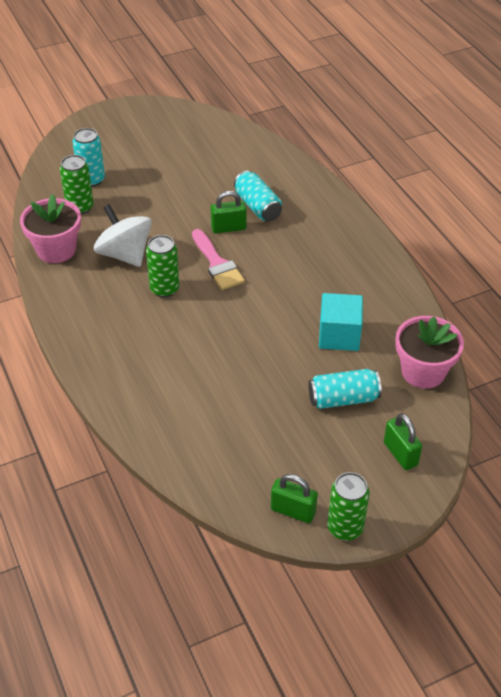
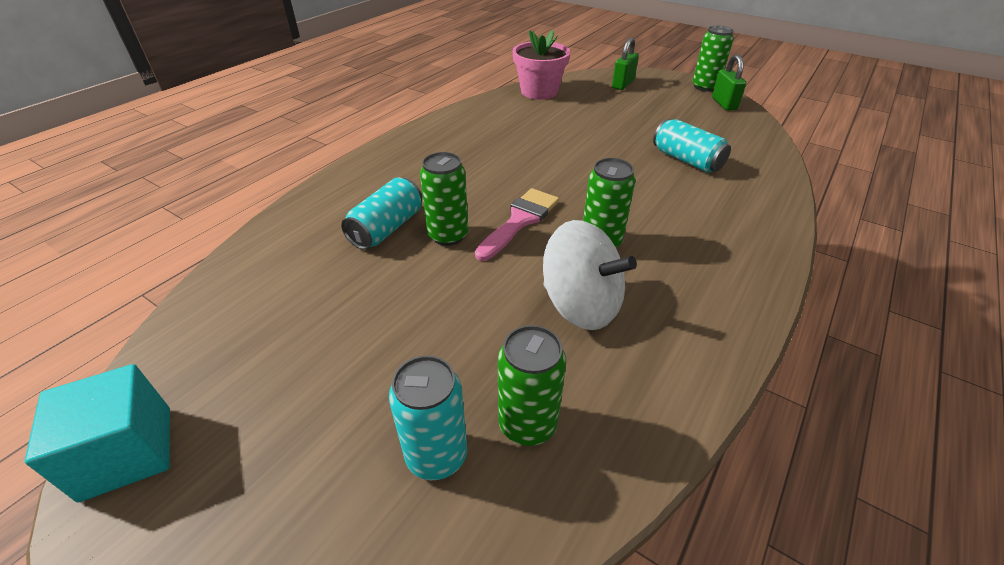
camera: 120 degrees left, 5 degrees down
(56, 250) = (651, 392): pink flower pot -> none
(125, 254) = (581, 305): white spinning top -> white spinning top turned 75 degrees counterclockwise
(228, 228) = (448, 235): green padlock -> green can
(339, 335) = (542, 128): turquoise cube -> turquoise cube (127, 452)
(343, 399) = (606, 111): turquoise can -> turquoise can (686, 160)

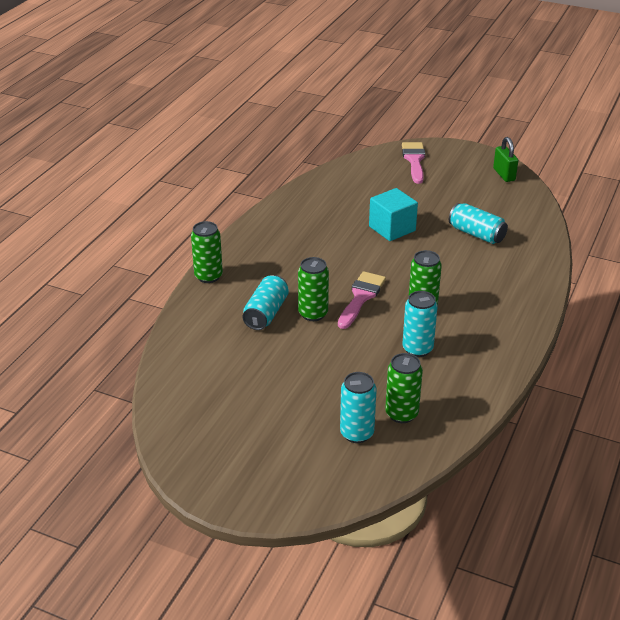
camera: 10 degrees left, 5 degrees down
(127, 452) = (184, 454): turquoise cube -> turquoise cube (392, 228)
(539, 92) = (341, 176): pink flower pot -> none
(581, 305) = (417, 349): white spinning top -> turquoise can
(623, 84) = (414, 160): green padlock -> pink brush
(704, 87) = (487, 157): green can -> green can (208, 276)

